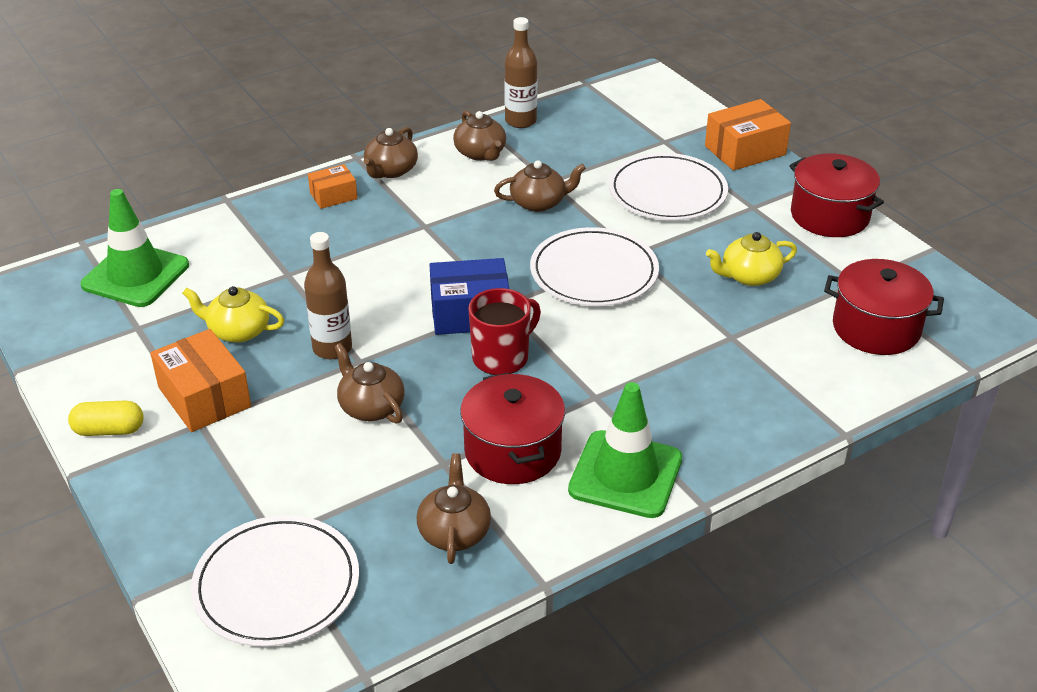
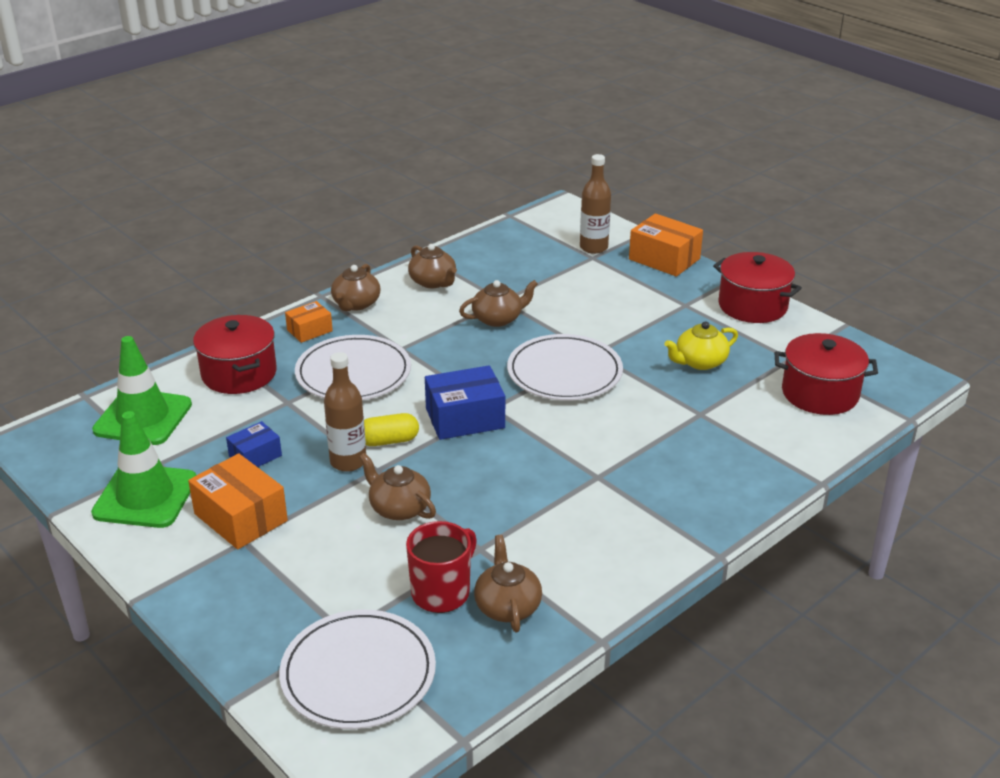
camera: 10 degrees left, 5 degrees down
(109, 430) = (158, 557): yellow capsule -> yellow capsule (389, 441)
(238, 331) = (255, 456): yellow teapot -> blue box
(502, 357) = (505, 452): red mug -> red mug (442, 592)
(512, 451) = (539, 531): red pot -> red pot (239, 374)
(520, 121) = (461, 252): brown bottle -> brown bottle (593, 247)
(625, 474) = (644, 539): green traffic cone -> green traffic cone (145, 496)
(667, 192) = (608, 299): white plate -> white plate (353, 373)
(745, 150) = (664, 259): orange box -> orange box turned 75 degrees clockwise

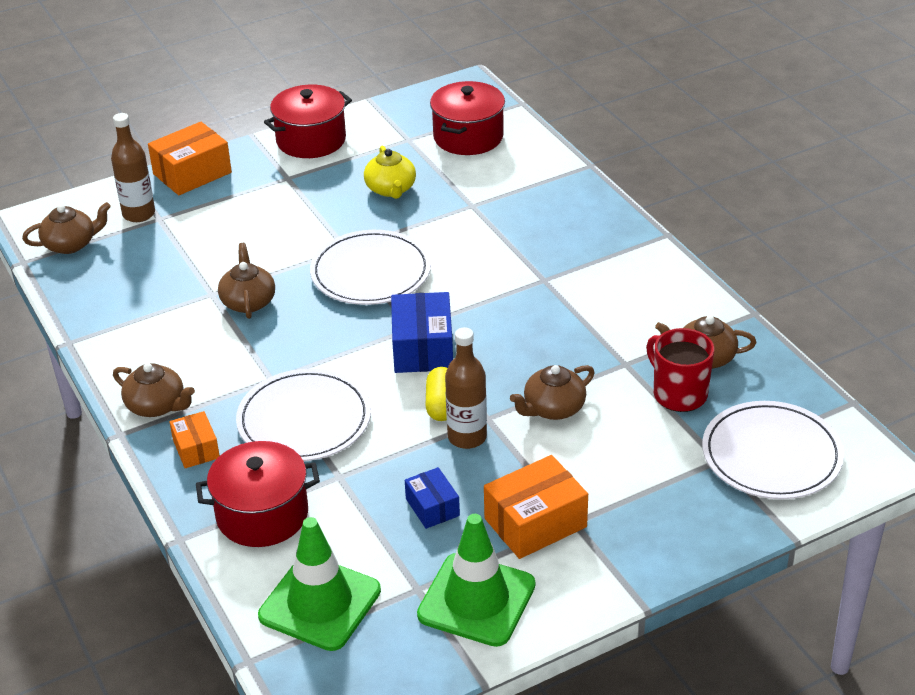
camera: 75 degrees left, 5 degrees up
(433, 282) = (142, 339): brown teapot -> brown teapot (71, 244)

